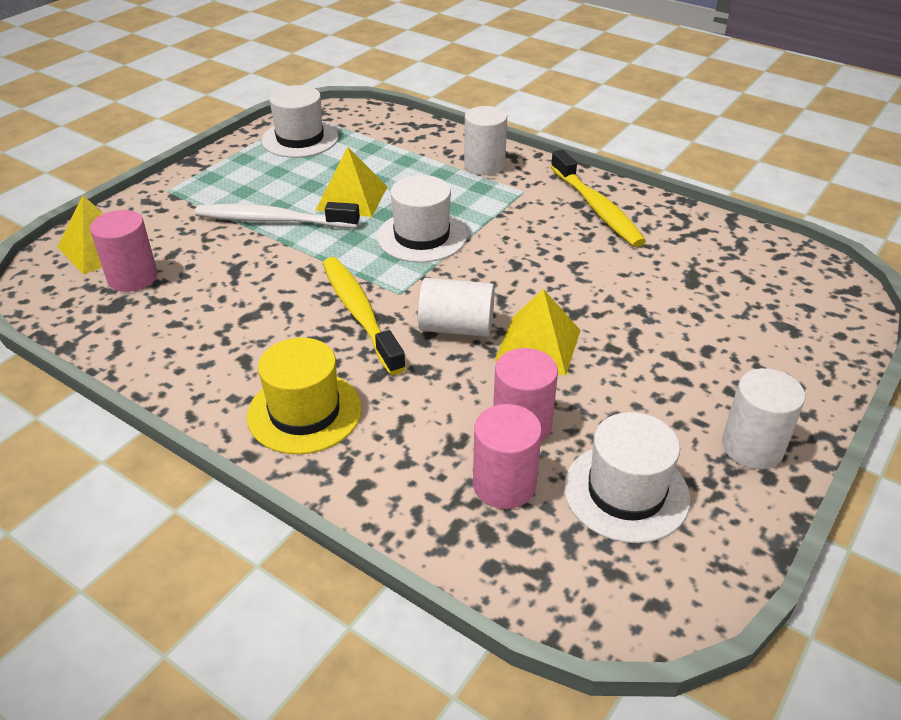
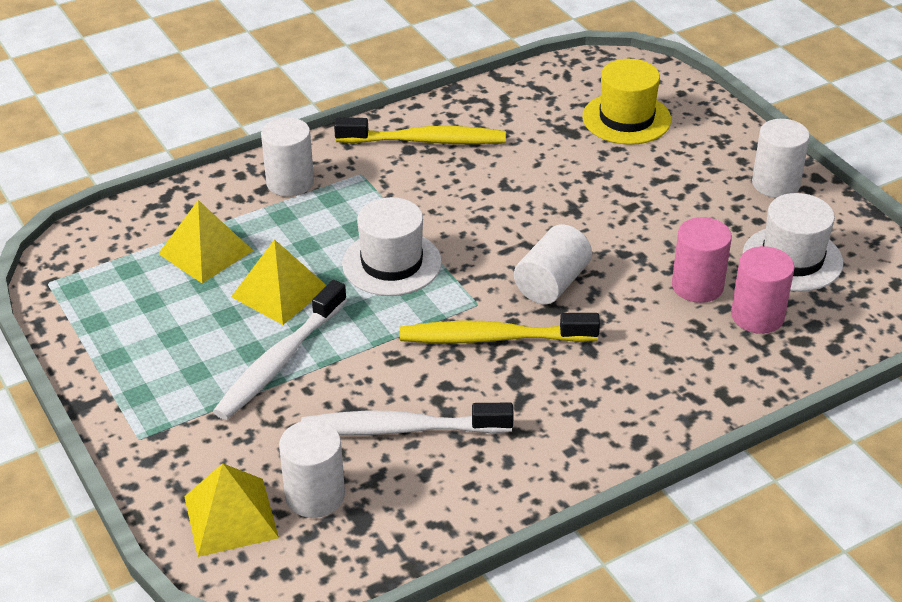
camera: 65 degrees left, 0 degrees up
(132, 277) = (315, 495): pink cylinder -> white cylinder
(222, 296) = (400, 429): none -> white toothbrush
(300, 139) = (109, 300): white hat -> none
(304, 412) = (616, 407): yellow hat -> yellow hat (626, 118)
(538, 345) = (604, 244): yellow pyramid -> yellow pyramid (205, 252)

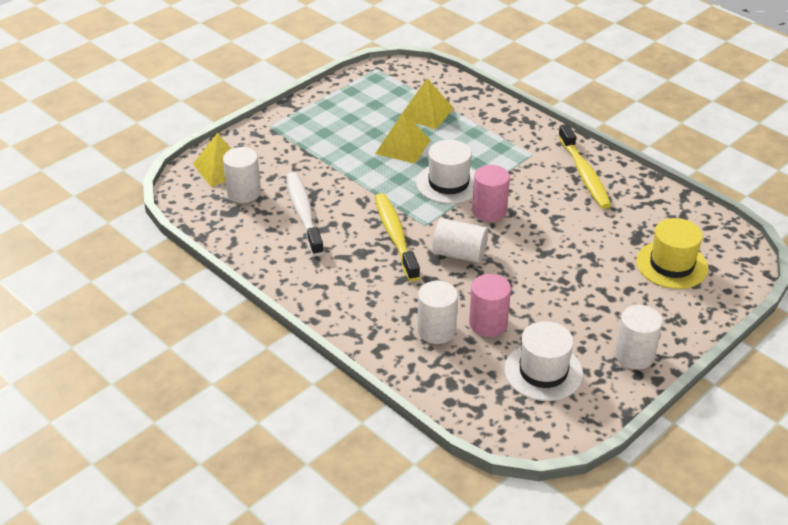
camera: 75 degrees right, 0 degrees up
(279, 361) = (343, 159): white toothbrush -> none
(290, 182) = (508, 128): white cylinder -> white cylinder (436, 330)
(757, 316) = (468, 357): pink cylinder -> pink cylinder (489, 211)

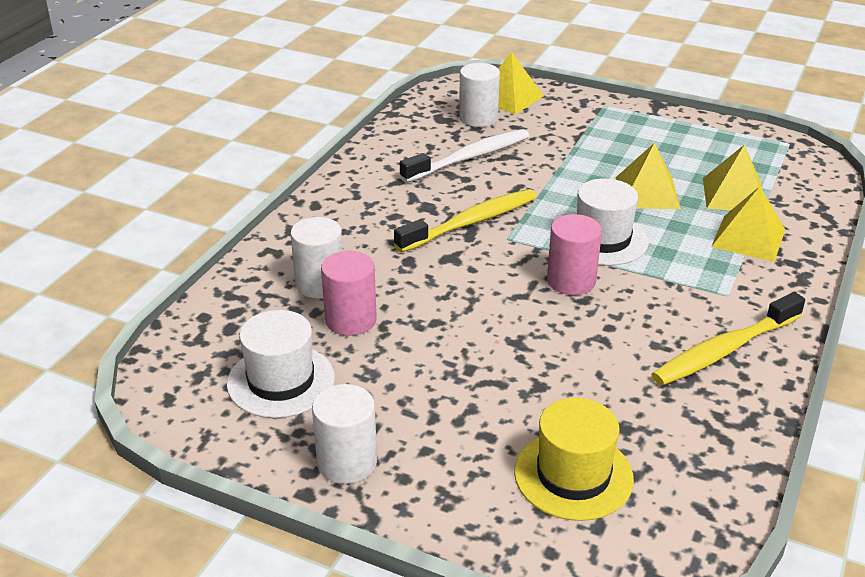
camera: 70 degrees right, 5 degrees down
(459, 254) = (469, 274): white cylinder -> none
(478, 125) = (748, 238): none -> yellow pyramid

